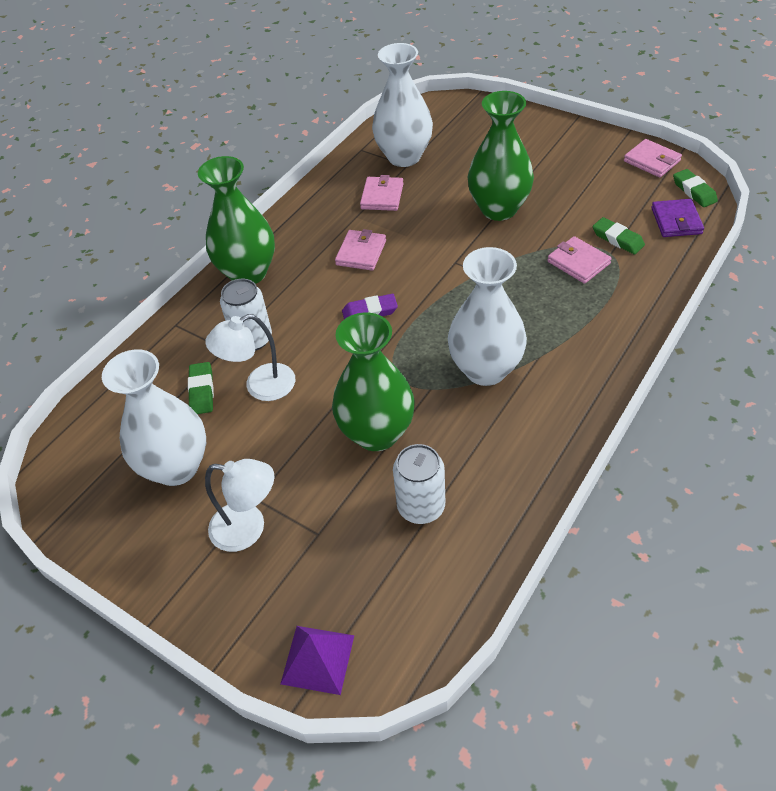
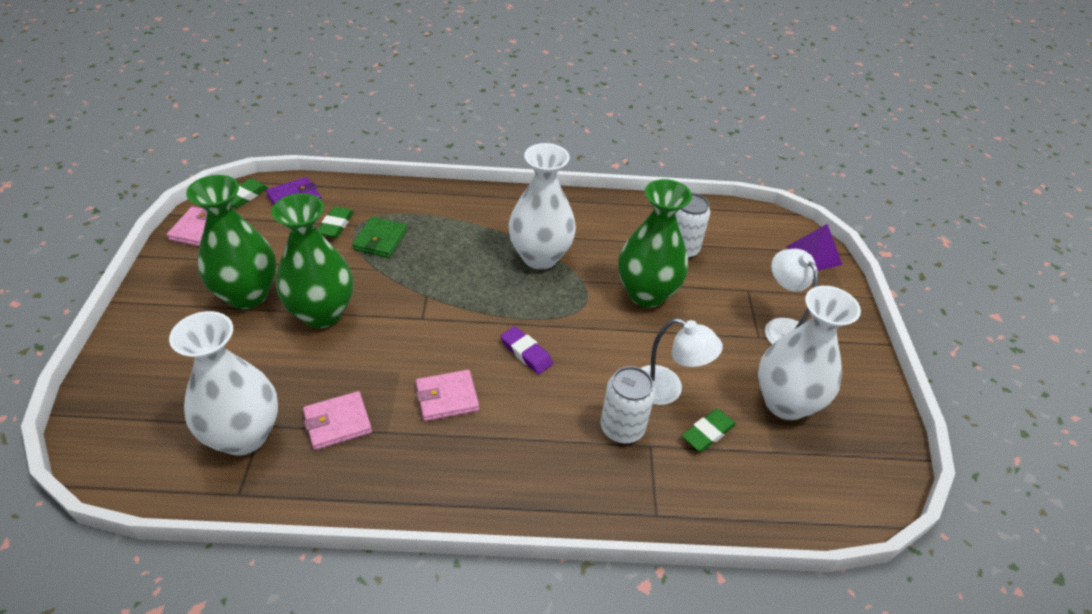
camera: 130 degrees left, 5 degrees down
(248, 273) = (538, 489): green vase -> green vase (247, 295)
(578, 262) = (380, 240): pink wallet -> green wallet

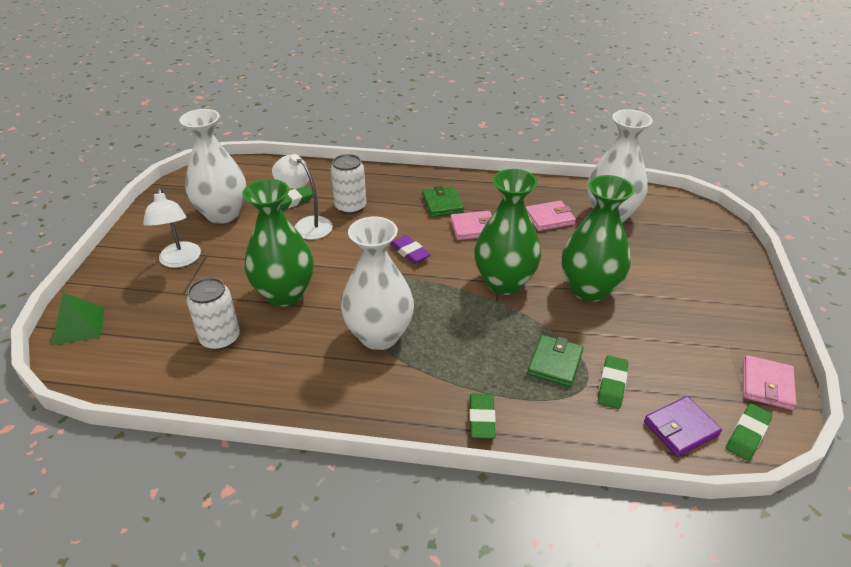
camera: 170 degrees left, 5 degrees down
(247, 295) = (666, 308): green vase -> green vase (504, 282)
(448, 200) = (481, 419): none -> green eraser
(491, 442) = (442, 204): none -> green wallet
(814, 255) = (79, 325): purple pyramid -> green pyramid

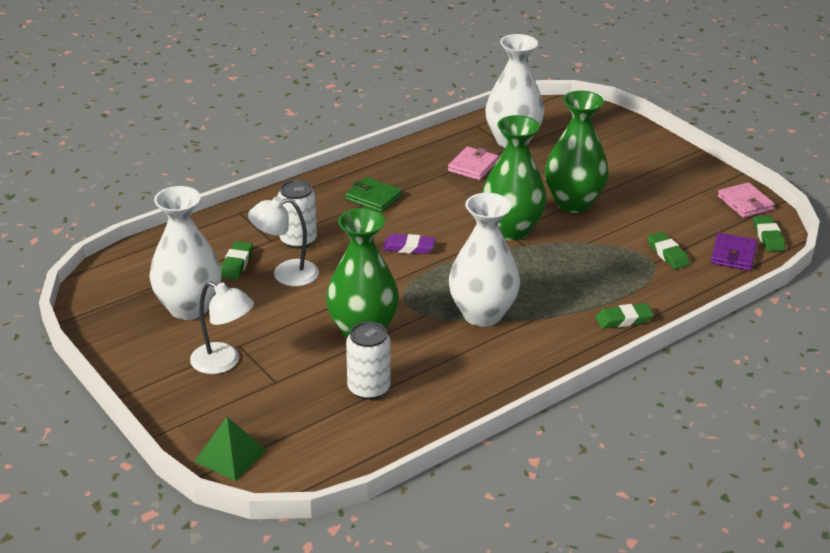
camera: 45 degrees left, 5 degrees down
(473, 228) = (428, 203): pink wallet -> none
(481, 419) = (623, 319): green eraser -> green eraser turned 60 degrees counterclockwise
(555, 363) = (618, 261): green wallet -> none

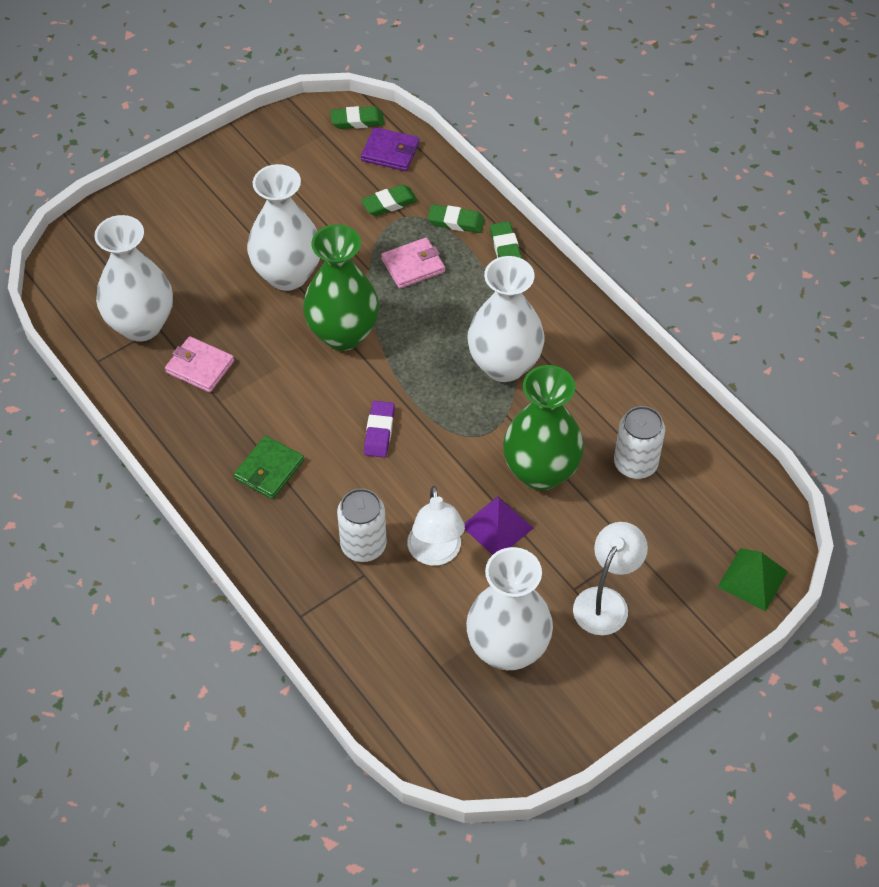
camera: 90 degrees left, 20 degrees up
(236, 264) = (415, 608): green eraser -> green eraser (456, 222)
(308, 306) = (497, 526): none -> purple pyramid
(573, 203) = (287, 275): green vase -> white vase
(745, 203) = (292, 129): pink wallet -> pink wallet (413, 265)

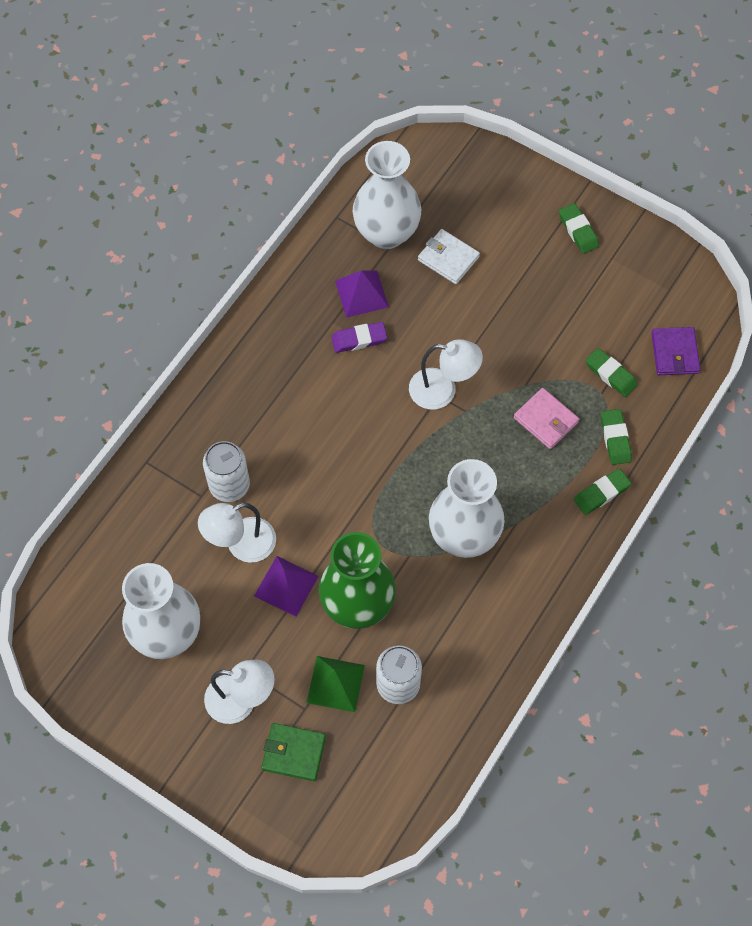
camera: 70 degrees right, 10 degrees up
(199, 284) = (448, 258): none -> white wallet
(200, 367) = (361, 293): pink wallet -> purple pyramid
(269, 470) = (277, 386): green wallet -> green wallet (293, 753)
(287, 275) = (489, 322): white vase -> none
(343, 334) = (442, 390): green vase -> white lamp
(357, 121) = (700, 311): green eraser -> green eraser (578, 231)
(379, 432) = (349, 457): purple eraser -> purple eraser (359, 339)
(752, 579) = (309, 825): green pyramid -> green pyramid (335, 684)

